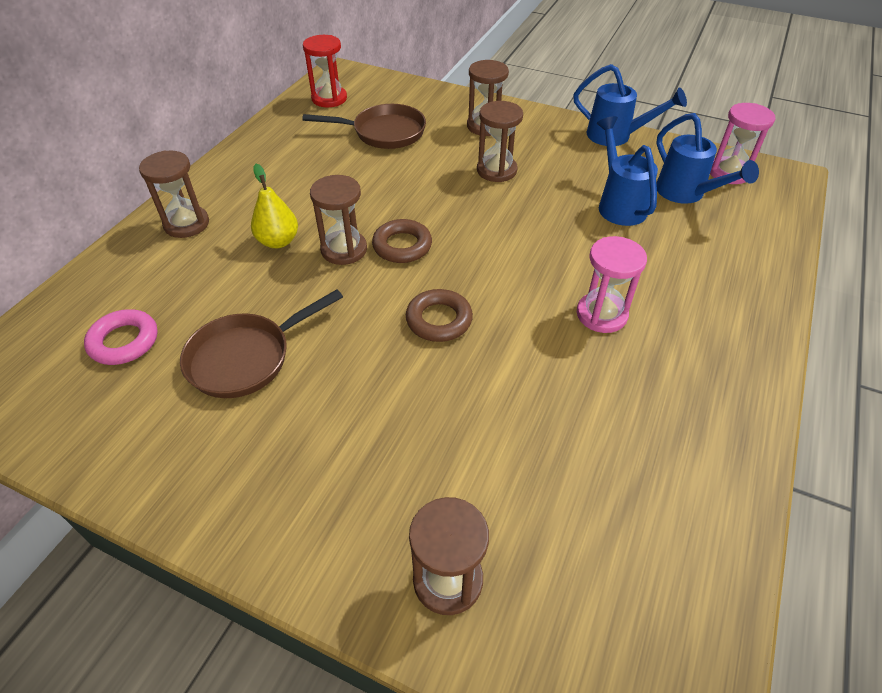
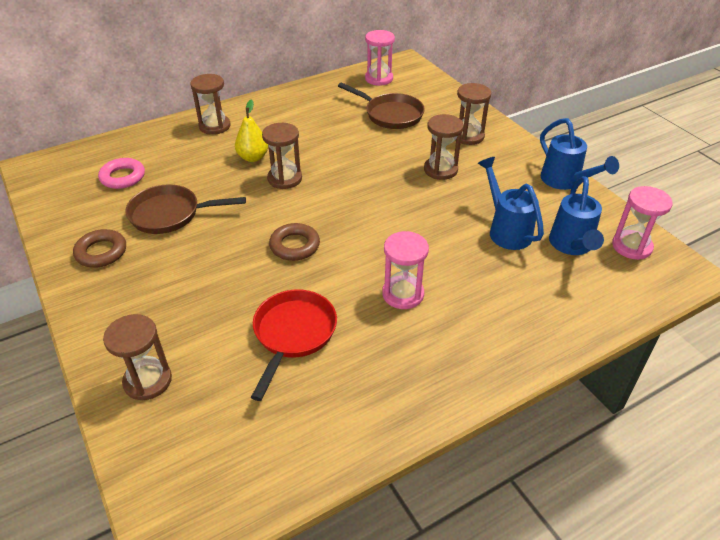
camera: 35 degrees right, 5 degrees down
(329, 98) = (379, 78): red hourglass -> pink hourglass
(402, 246) = (322, 192): brown ring -> brown ring (101, 252)
(546, 419) = (293, 334): none -> red pan
(618, 204) = (506, 230): blue watering can -> blue watering can turned 45 degrees counterclockwise

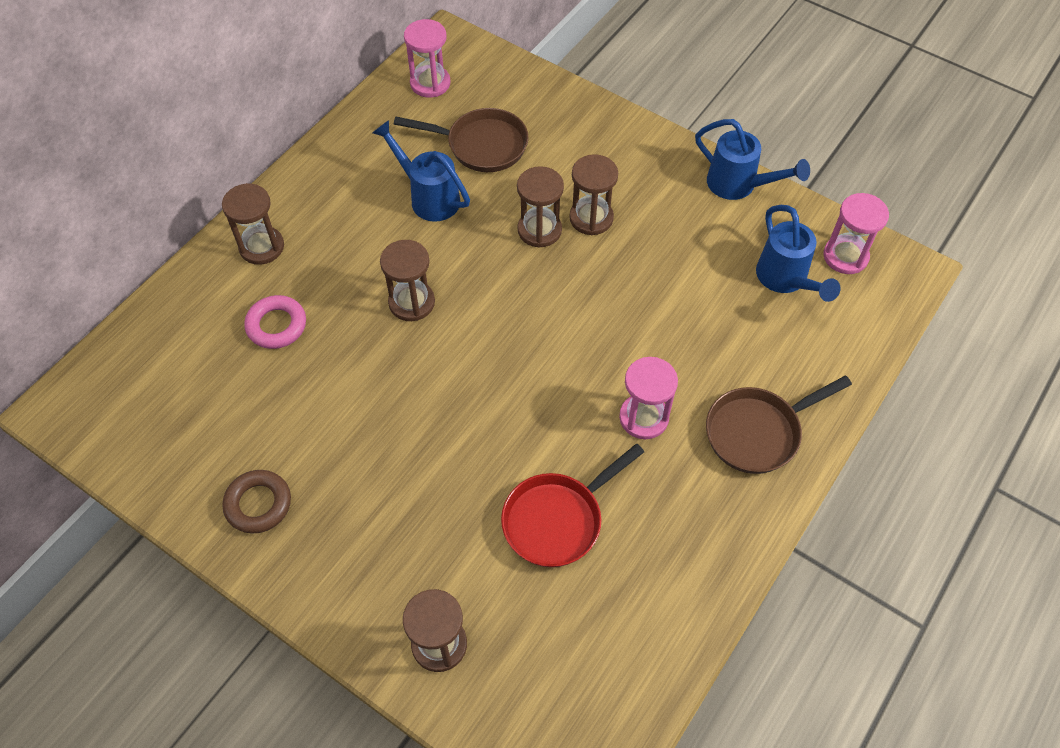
camera: 25 degrees left, 15 degrees up
(123, 177) = (198, 379): pink ring -> pink ring (276, 325)
(170, 214) = (304, 414): brown pan -> brown pan (758, 432)
(253, 157) = (349, 282): yellow pear -> none
(293, 334) = (558, 519): red pan -> red pan turned 120 degrees counterclockwise
(295, 246) = (486, 400): brown ring -> none
(468, 136) = (596, 150): brown hourglass -> brown hourglass (539, 230)
(506, 230) = (707, 283): blue watering can -> blue watering can (428, 197)

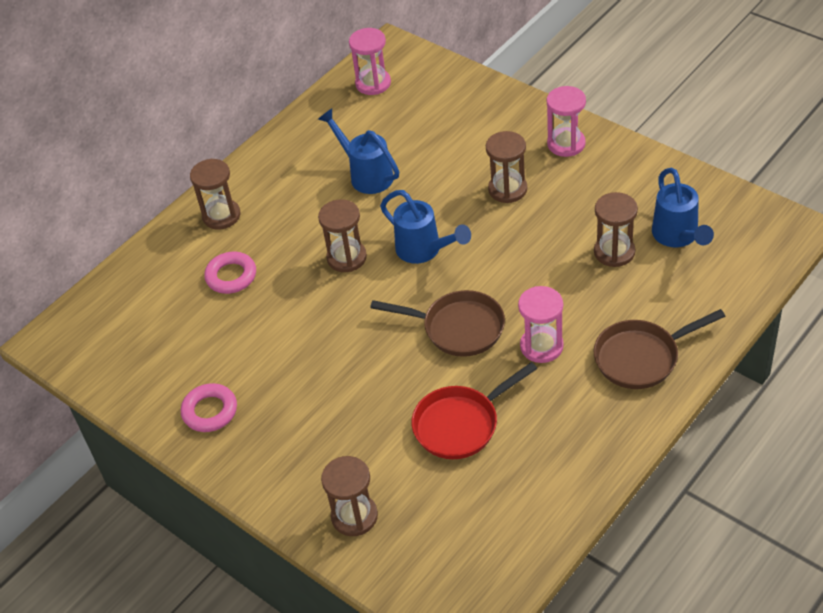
camera: 10 degrees right, 10 degrees down
(258, 504) = (210, 411): brown ring -> pink ring
(481, 145) = (415, 132): brown pan -> brown pan (458, 328)
(539, 230) = (461, 199): brown hourglass -> brown hourglass (614, 252)
(739, 185) = (643, 161): blue watering can -> blue watering can (424, 251)
(845, 256) = (734, 217): pink hourglass -> pink hourglass (566, 144)

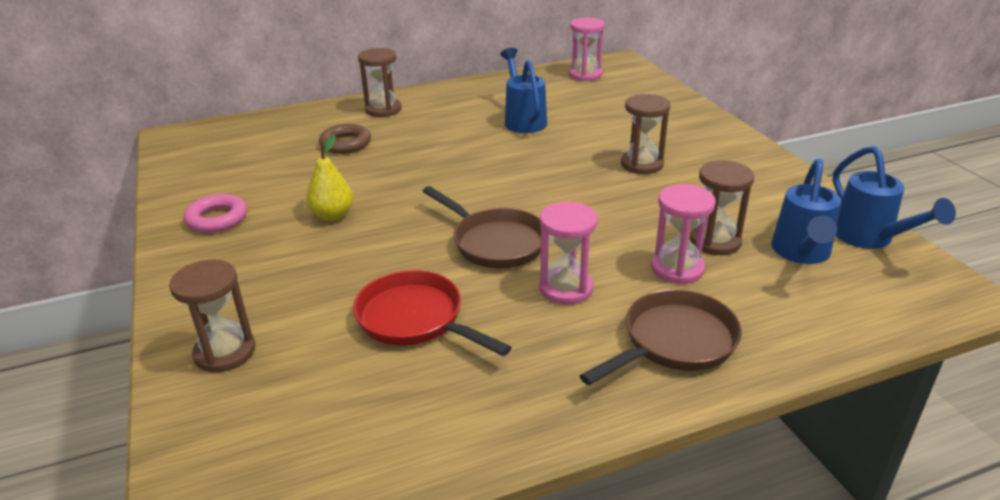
camera: 25 degrees right, 15 degrees down
(231, 276) = (346, 144): pink ring -> brown ring
(304, 362) = (332, 215): none -> yellow pear
(346, 257) = (449, 162): brown hourglass -> none
(424, 251) = (522, 179): blue watering can -> blue watering can (870, 239)
(461, 424) = (416, 319): red pan -> red pan turned 45 degrees clockwise
(566, 144) = (728, 152): pink hourglass -> pink hourglass (677, 268)
(641, 357) = (674, 342): brown pan -> brown pan turned 135 degrees clockwise

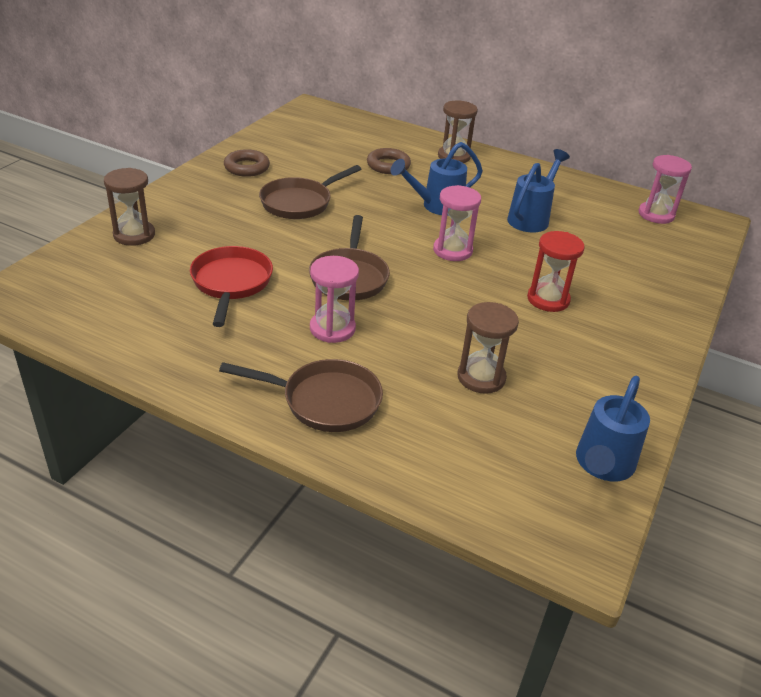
camera: 45 degrees right, 5 degrees up
(217, 219) = (246, 167): pink ring -> brown ring
(332, 215) = (300, 202): yellow pear -> brown pan
(641, 164) = (548, 299): brown hourglass -> red hourglass
(677, 268) = (418, 371): pink hourglass -> pink hourglass (452, 250)
(801, 254) = (523, 431): blue watering can -> blue watering can (436, 206)

